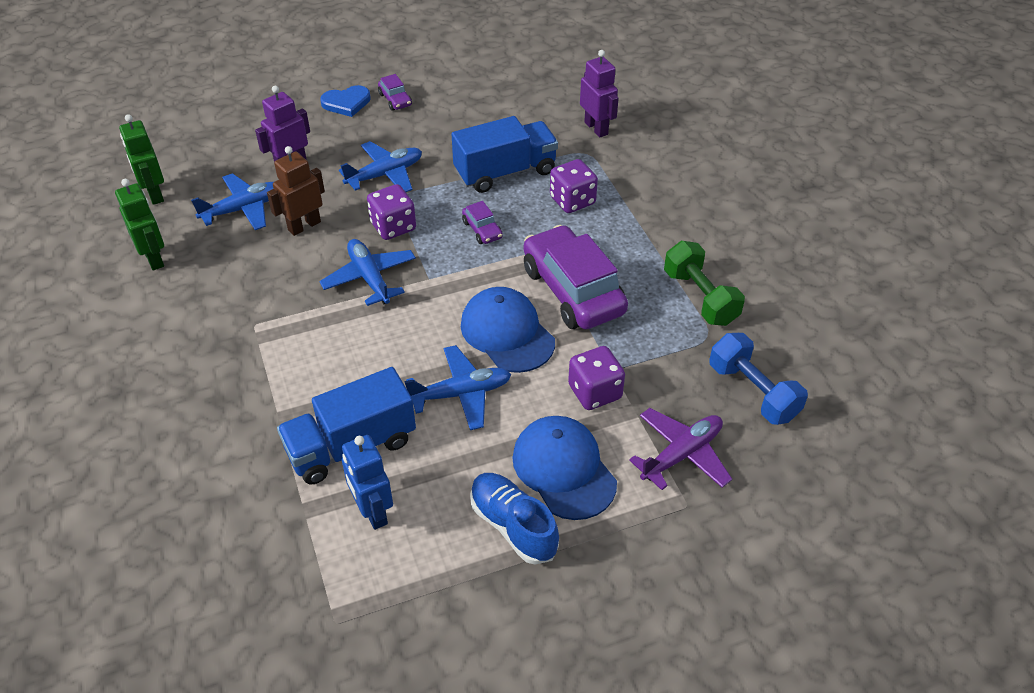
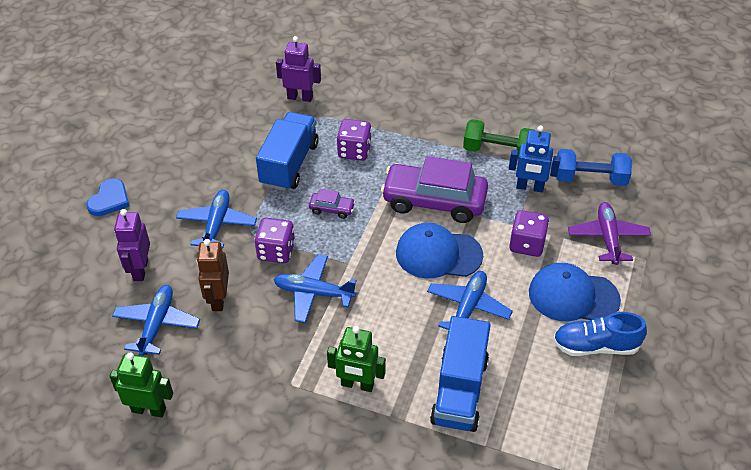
camera: 50 degrees left, 0 degrees up
(154, 194) = (70, 371): green robot -> green robot (357, 385)
(372, 512) = (525, 410): blue robot -> blue robot (529, 187)
(395, 100) = (141, 172): purple car -> none

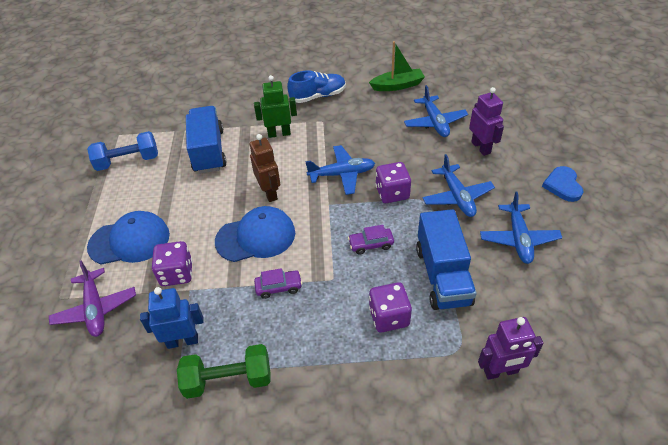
camera: 160 degrees right, 0 degrees up
(149, 409) = (397, 85): green robot -> green boat
(218, 299) = (408, 148): brown robot -> brown robot (270, 193)
(434, 201) = (279, 287): purple car -> purple car, size x0.43
(468, 308) = (217, 203): blue plane -> blue plane (518, 239)
(590, 179) = (113, 379): blue dumbbell -> blue dumbbell (128, 161)
(595, 346) = (110, 208): blue shoe -> blue shoe (318, 96)

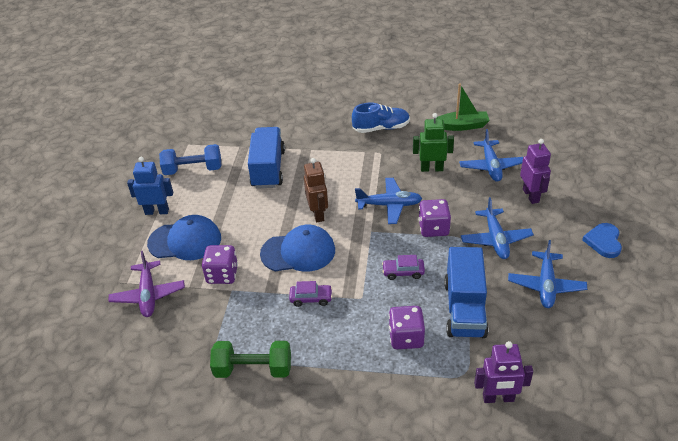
camera: 10 degrees right, 5 degrees down
(182, 341) = (219, 332): blue robot -> blue robot (157, 211)
(279, 133) = (337, 160): green robot -> green robot (431, 168)

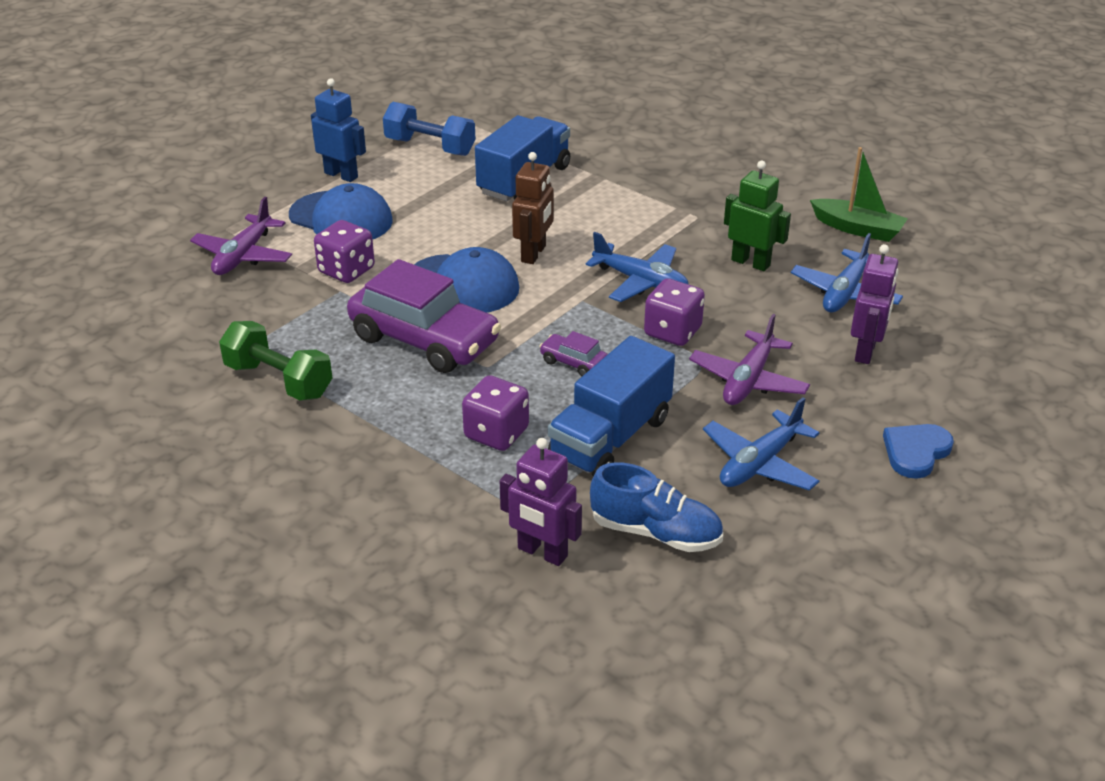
camera: 30 degrees right, 5 degrees down
(311, 298) = (424, 340): purple car -> purple car, size x2.31
(381, 128) = (731, 189): blue shoe -> blue shoe (655, 532)
(495, 239) = (748, 380): blue plane -> purple plane

